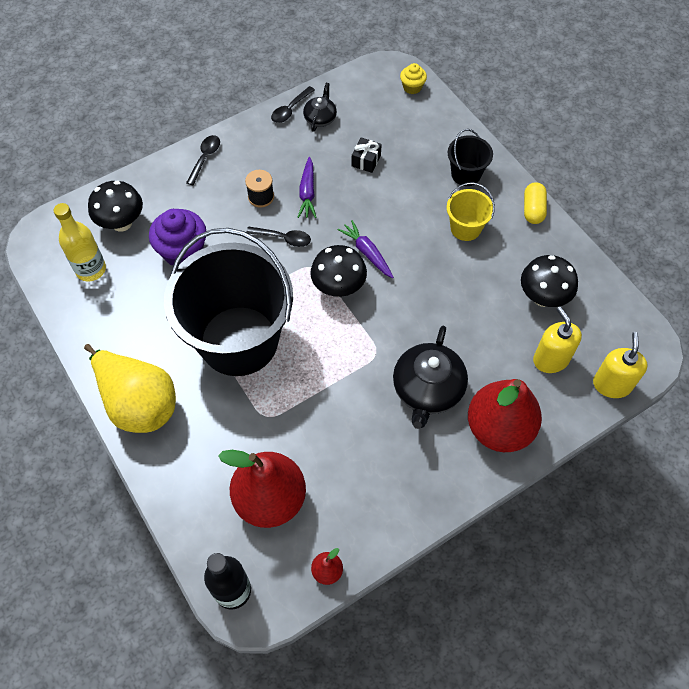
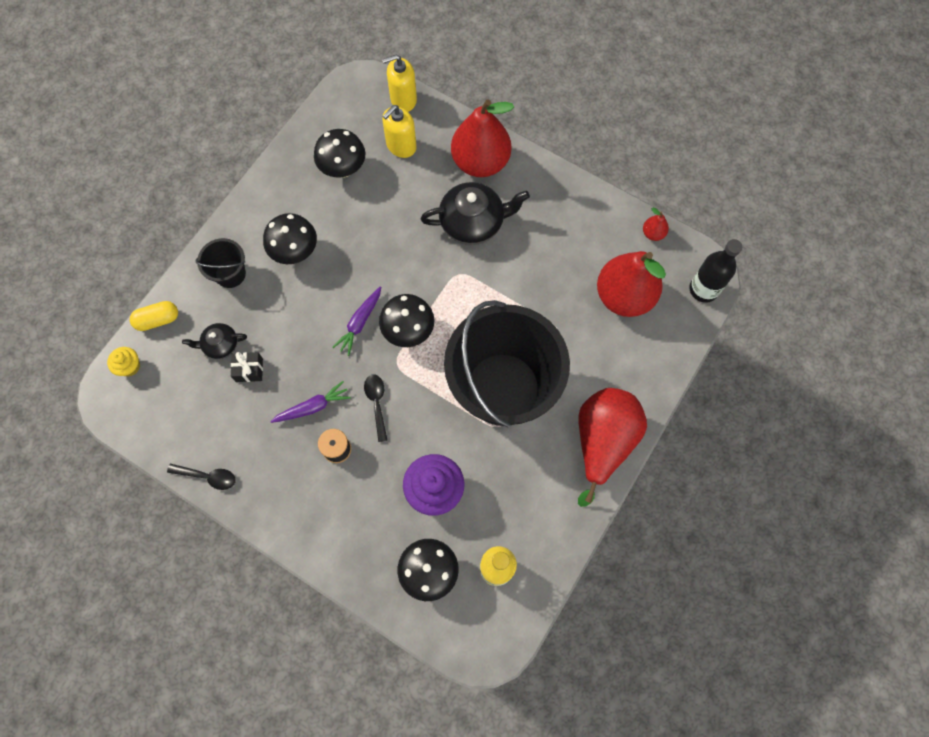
camera: 115 degrees left, 10 degrees up
(138, 403) = (603, 441): yellow pear -> red pear
(205, 158) = (310, 532): black spoon -> none
(320, 118) = (208, 440): black teapot -> black teapot (220, 345)
(465, 228) = (295, 252): yellow bucket -> black mushroom
(533, 209) = (250, 205): yellow capsule -> yellow capsule (158, 320)

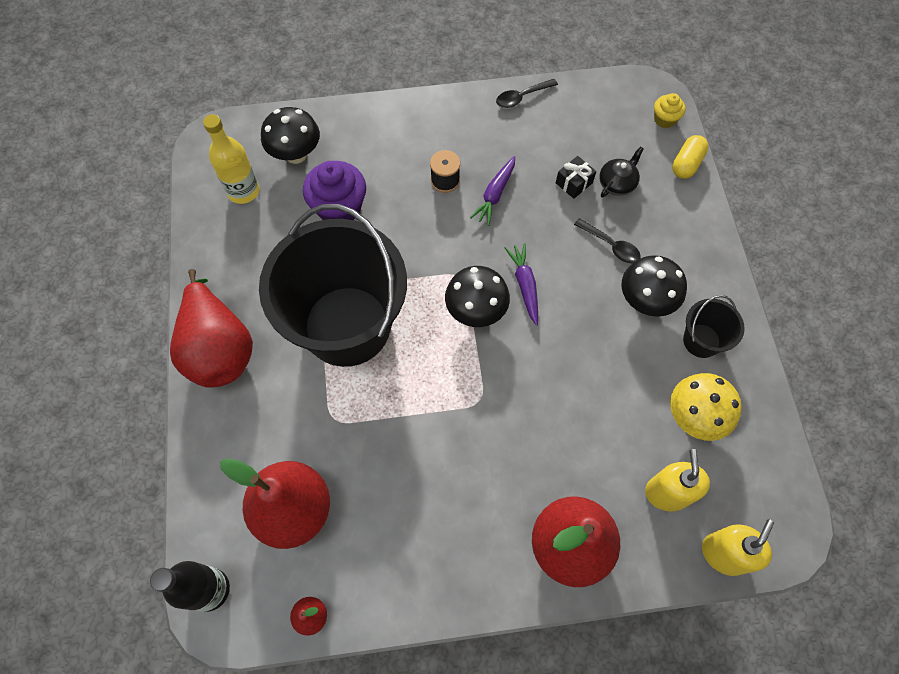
camera: 140 degrees right, 5 degrees down
(230, 274) = (676, 240): black bucket -> black bucket (701, 340)
(343, 169) = (694, 417): black mushroom -> yellow mushroom
(377, 403) = (446, 234): black spoon -> black spoon (611, 245)
(473, 222) = (513, 466): black teapot -> none

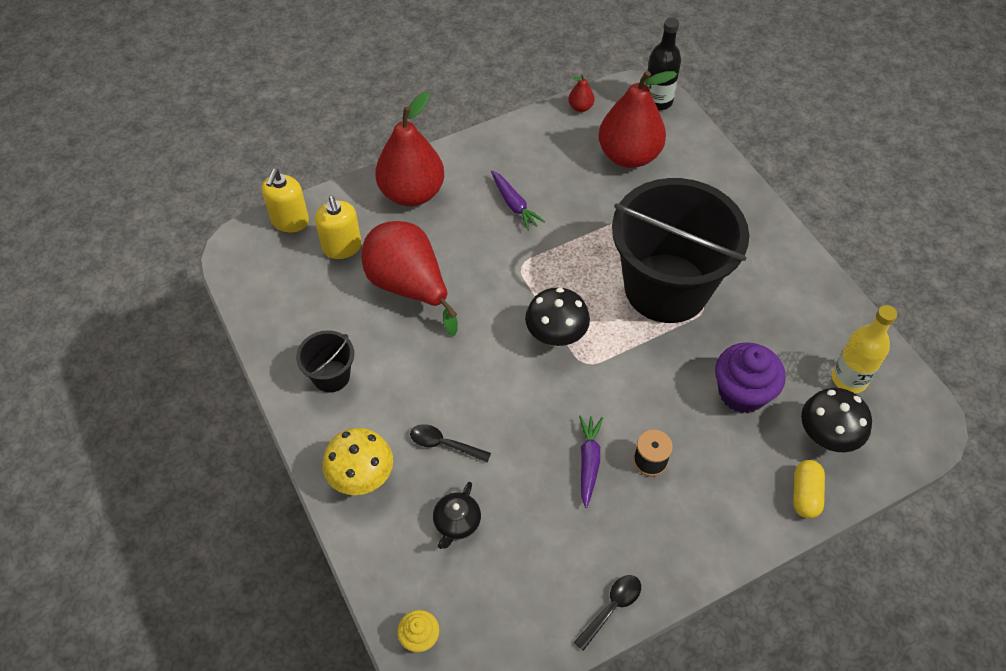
camera: 160 degrees right, 10 degrees down
(219, 348) = (763, 238): red pear -> red pear (409, 286)
(524, 285) = (519, 374): purple carrot -> purple carrot (514, 205)
(574, 183) = (506, 506): black gift -> none
(645, 301) = (394, 397): black mushroom -> none
(686, 164) = (380, 578): yellow capsule -> yellow capsule (805, 494)
(694, 417) = (328, 308): yellow mushroom -> yellow mushroom (362, 477)

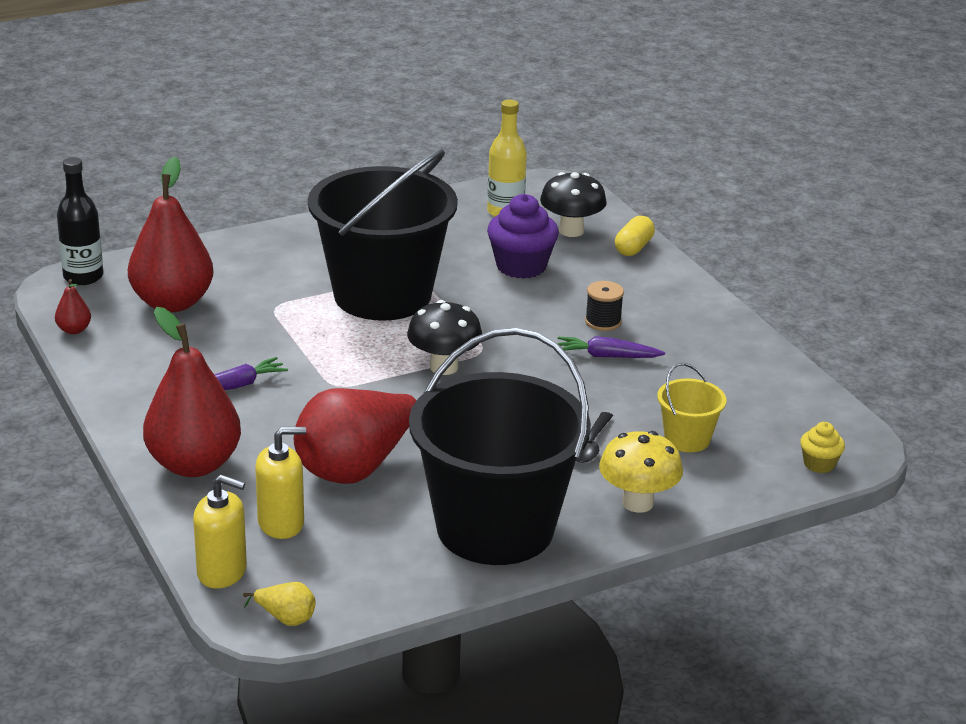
camera: 90 degrees left, 25 degrees down
(238, 258) = (285, 618): none -> yellow pear
(331, 376) = (495, 528): black bucket -> black bucket, size x2.39
(456, 523) = (687, 439): black teapot -> yellow bucket
(612, 608) = (765, 353): black spoon -> none
(805, 494) = (633, 248): yellow capsule -> yellow capsule turned 75 degrees counterclockwise

